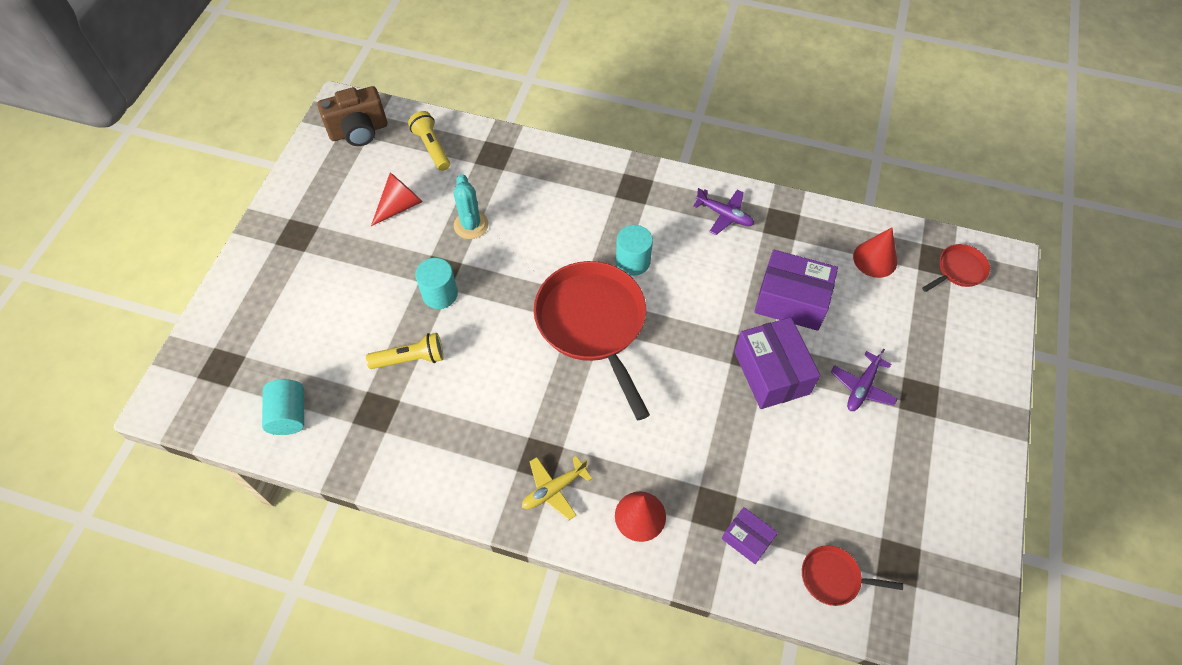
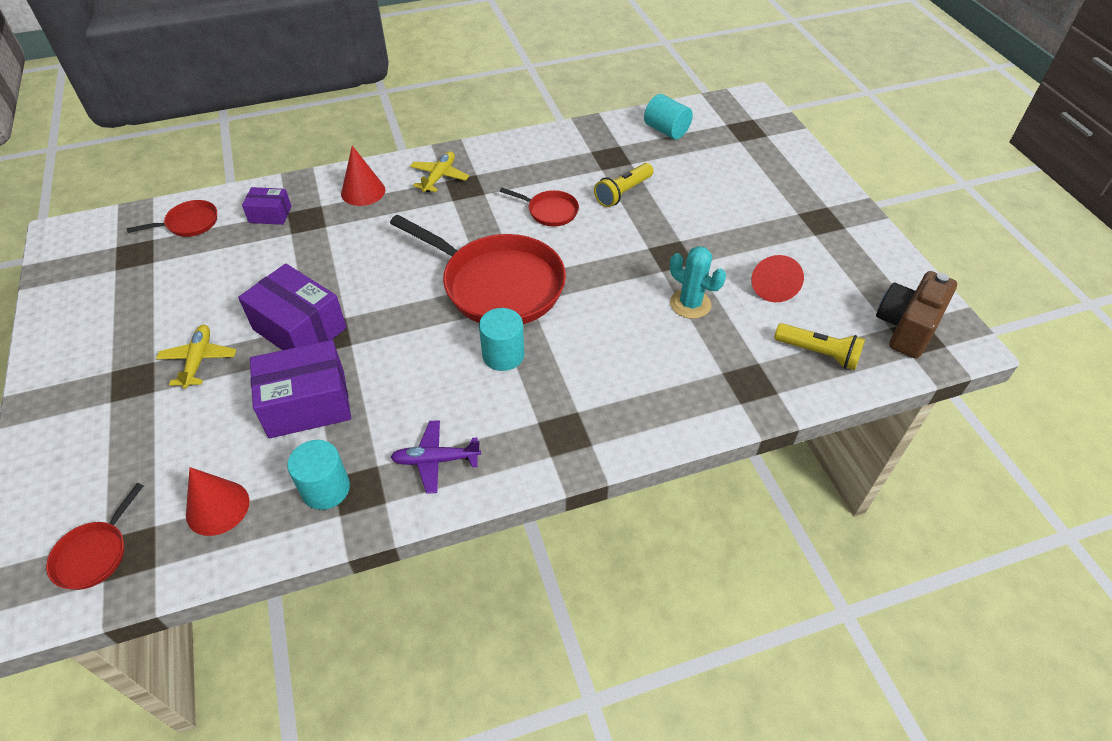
camera: 145 degrees right, 10 degrees down
(440, 294) = (651, 240): turquoise cylinder -> turquoise cylinder (326, 489)
(490, 376) = (550, 211): none -> red pan
(862, 387) = (198, 360): purple plane -> yellow plane

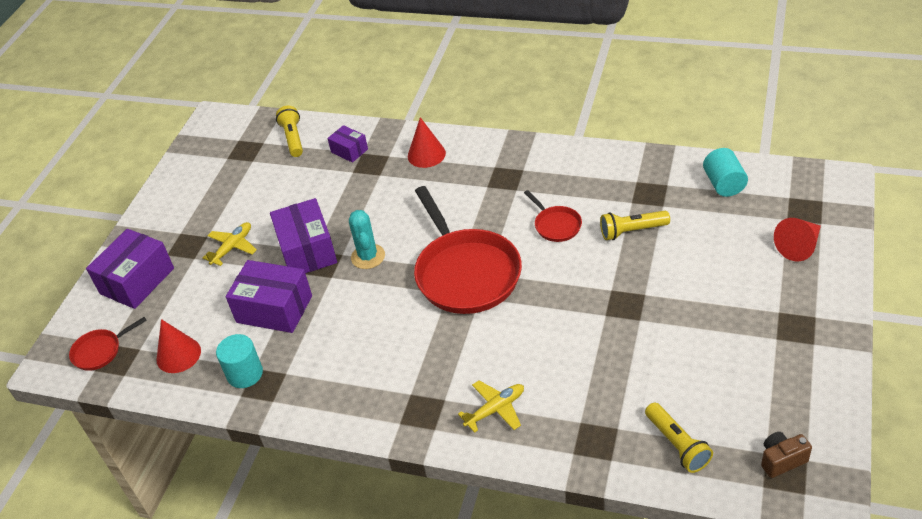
camera: 40 degrees right, 5 degrees down
(88, 448) = (137, 281): none -> purple box
(189, 223) = (293, 138): red pan -> yellow flashlight
(435, 460) = (323, 388): purple plane -> none
(439, 177) = (492, 162): yellow plane -> yellow plane (495, 409)
(503, 355) = (426, 331): turquoise cylinder -> none
(690, 304) = (604, 353): turquoise cactus -> turquoise cactus (368, 257)
(772, 285) = (691, 368): red cone -> red cone (799, 246)
(906, 328) = (781, 460): brown camera -> brown camera, size x0.58

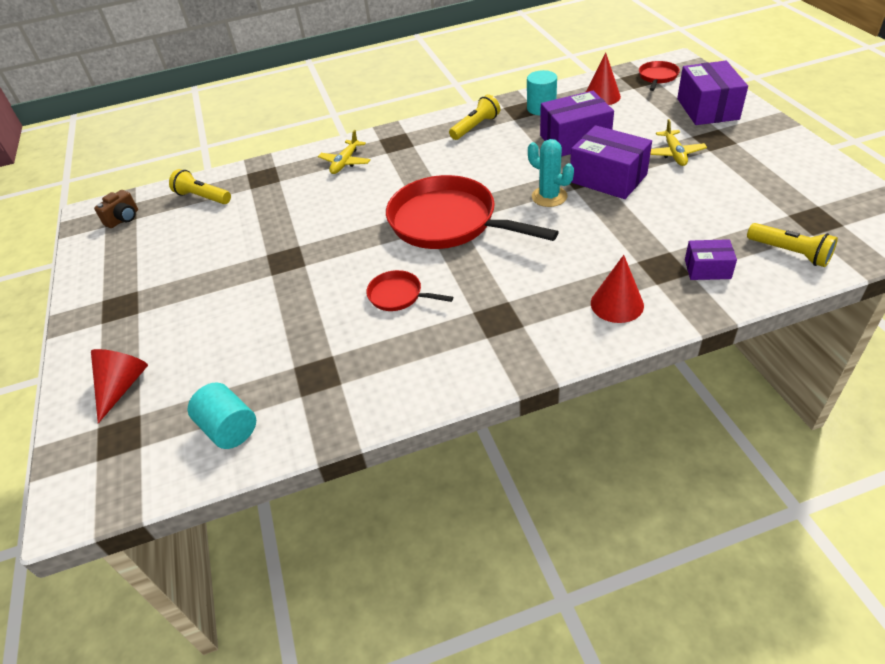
camera: 145 degrees right, 0 degrees up
(632, 231) = (314, 324): yellow flashlight -> yellow flashlight (475, 127)

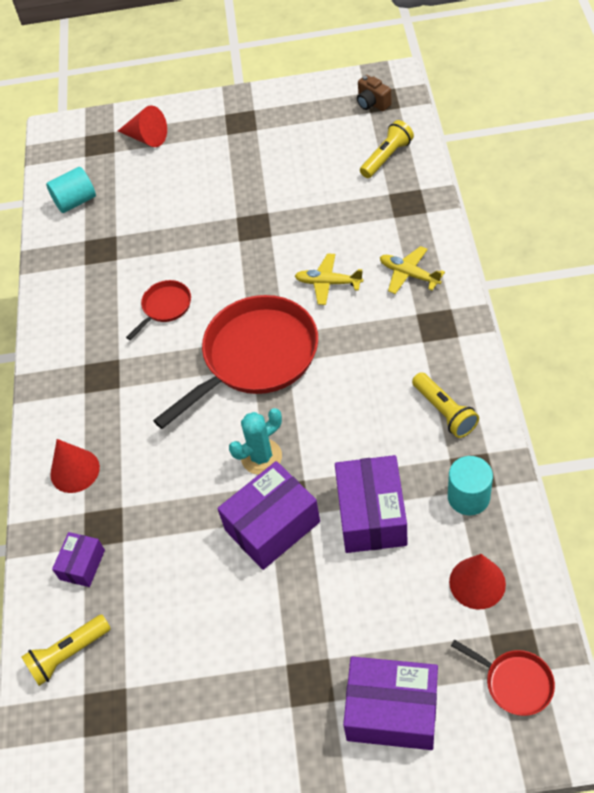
camera: 105 degrees right, 10 degrees up
(674, 154) = (294, 618): yellow plane -> yellow plane (328, 283)

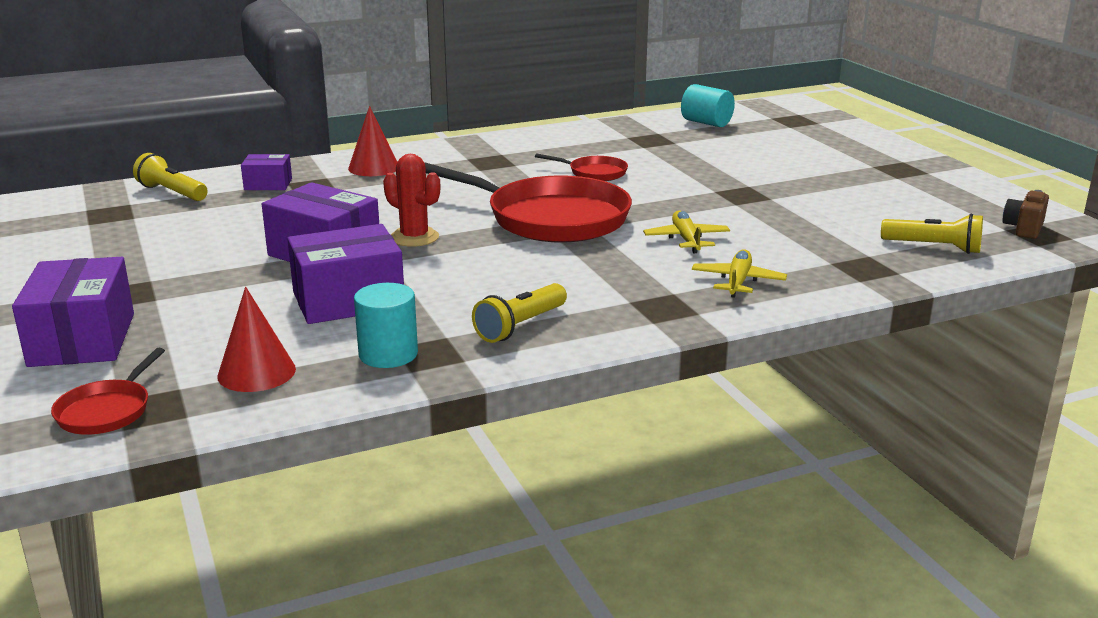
camera: 65 degrees right, 30 degrees down
(147, 138) = (824, 136): red cone -> none
(261, 457) = (414, 237): turquoise cactus -> red cactus

